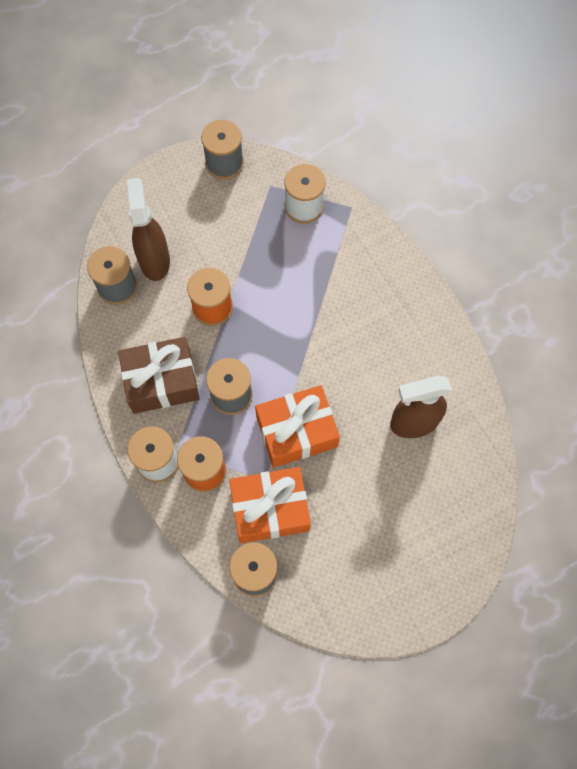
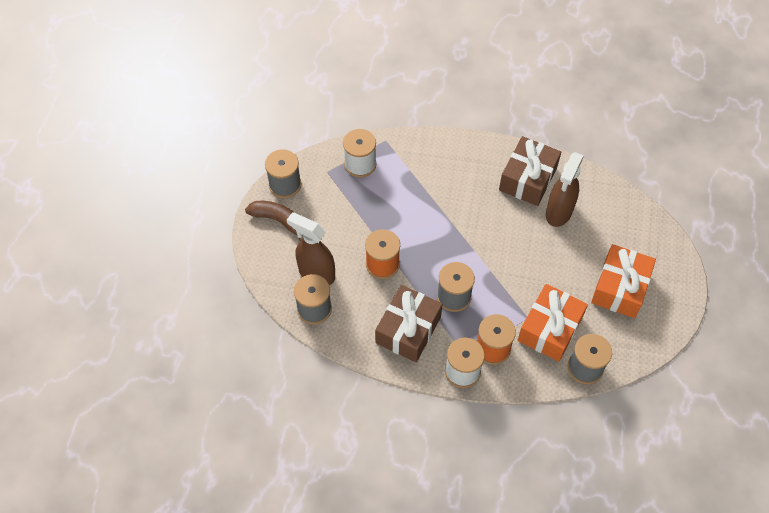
camera: 50 degrees left, 10 degrees down
(182, 188) = (278, 221): none -> brown banana
(296, 432) = (511, 278): orange gift -> orange gift (620, 288)
(427, 365) = (528, 179): none -> brown gift

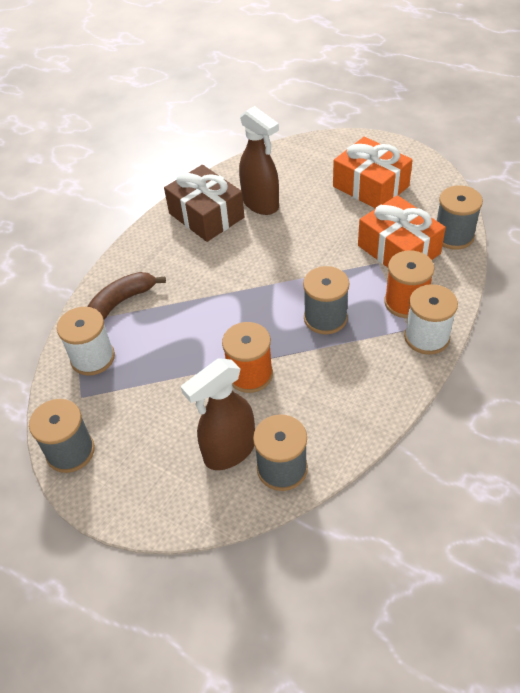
camera: 65 degrees left, 10 degrees down
(278, 221) = (123, 475): brown banana -> brown banana (122, 301)
(408, 330) = (353, 374): brown gift -> none

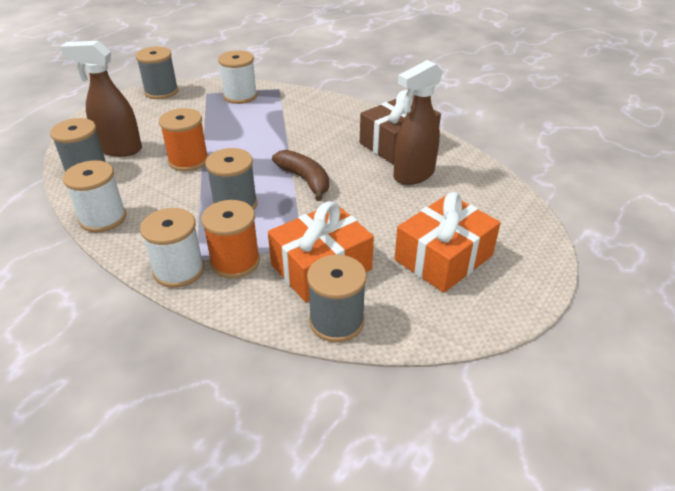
camera: 90 degrees right, 10 degrees down
(122, 301) = (295, 105): brown banana -> brown banana (305, 180)
(229, 451) = (119, 149): brown spray bottle -> brown spray bottle turned 45 degrees counterclockwise
(367, 420) = (103, 218): none -> white spool

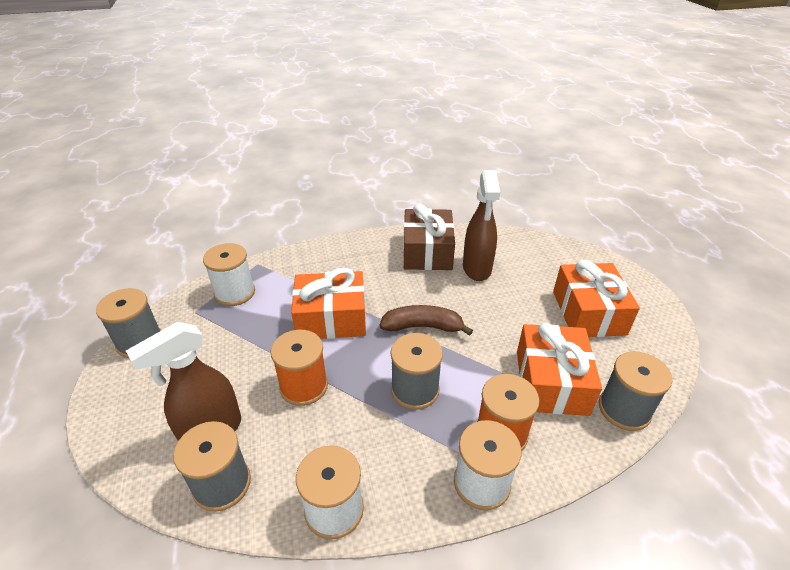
camera: 50 degrees left, 0 degrees up
(263, 140) = (331, 318): none -> orange gift

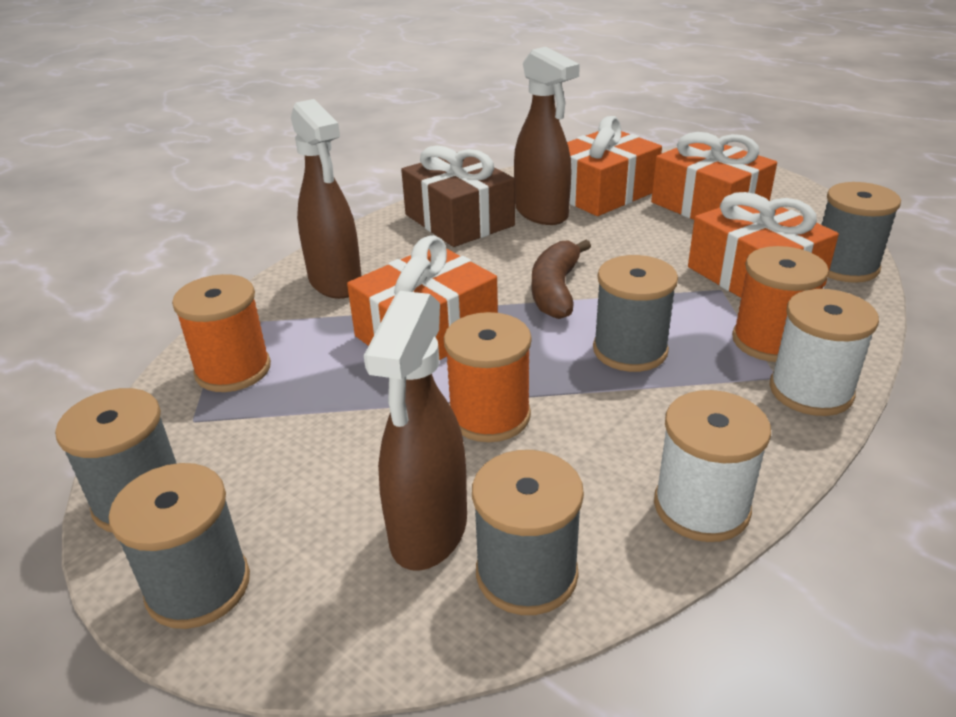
camera: 35 degrees left, 5 degrees down
(116, 397) = (198, 586): none -> grey spool
(235, 293) = (233, 370): white spool -> orange spool
(326, 264) = (336, 283): none -> brown spray bottle
(423, 327) = (556, 290): brown banana -> brown banana turned 45 degrees counterclockwise
(531, 270) = (602, 192): none -> orange gift

